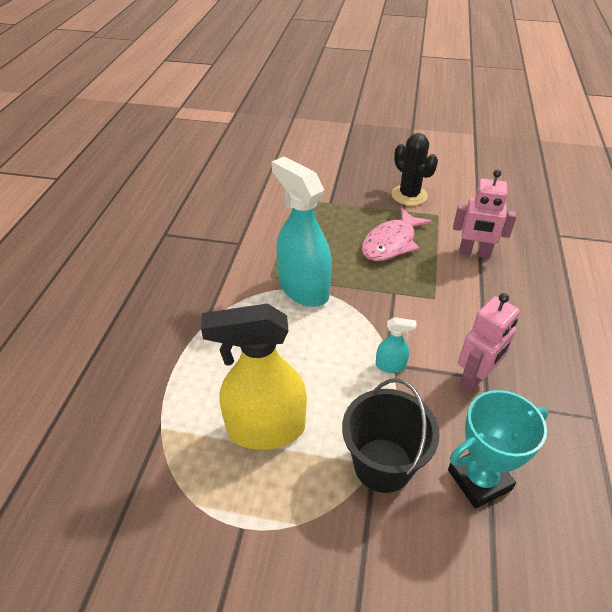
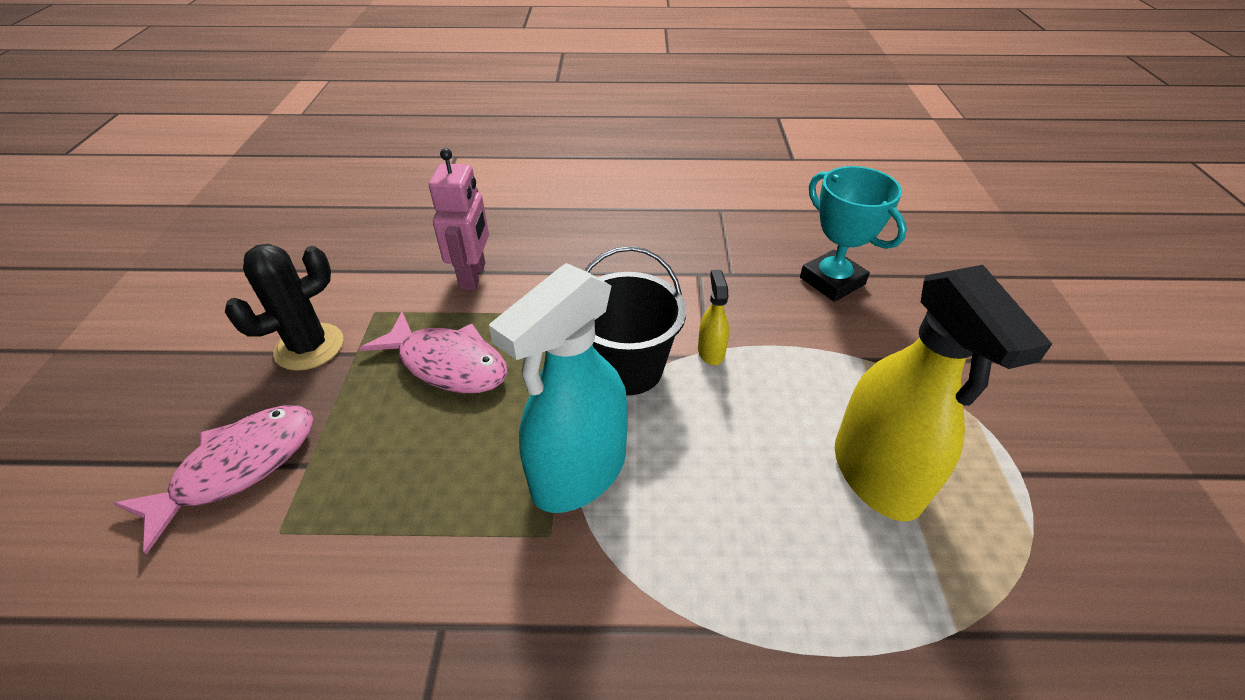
camera: 100 degrees left, 0 degrees up
(333, 185) = (238, 467): none -> pink fish
(383, 465) = (858, 351): black bucket -> black bucket (627, 368)
(390, 365) = (711, 351): turquoise spray bottle -> yellow spray bottle
(475, 378) = (703, 281): pink robot -> none

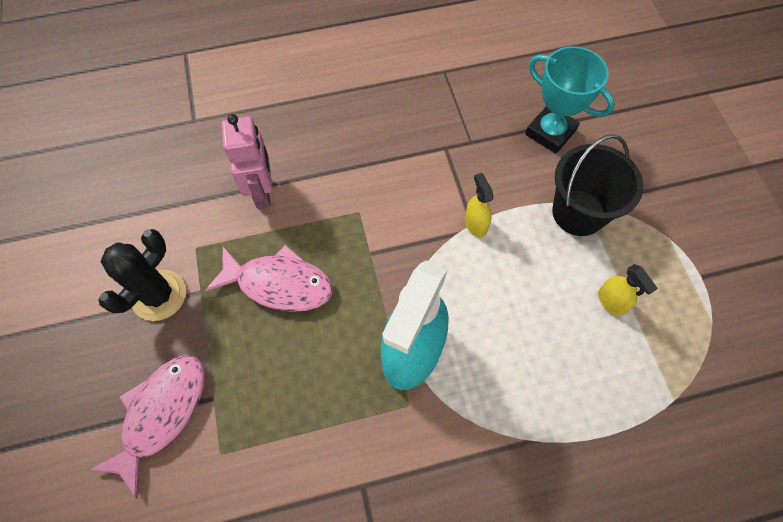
camera: 15 degrees left, 20 degrees up
(627, 368) = (418, 254): black bucket -> black bucket (578, 212)
(877, 475) = (611, 302): yellow spray bottle -> yellow spray bottle, size x0.43

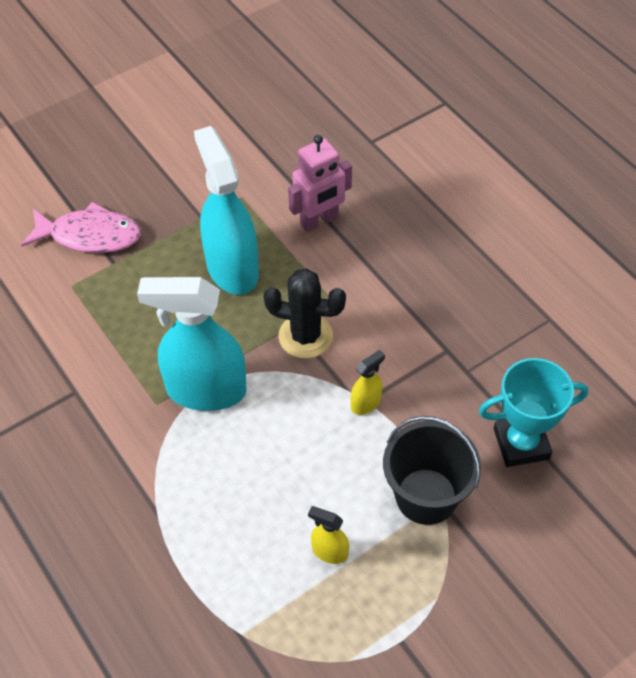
camera: 70 degrees right, 10 degrees down
(159, 295) = (187, 191): black cactus -> black cactus (305, 336)
(279, 284) = (232, 268): pink fish -> turquoise spray bottle
(550, 132) = (521, 444): turquoise trophy -> turquoise trophy turned 60 degrees clockwise
(611, 302) = (329, 551): yellow spray bottle -> yellow spray bottle turned 75 degrees clockwise

